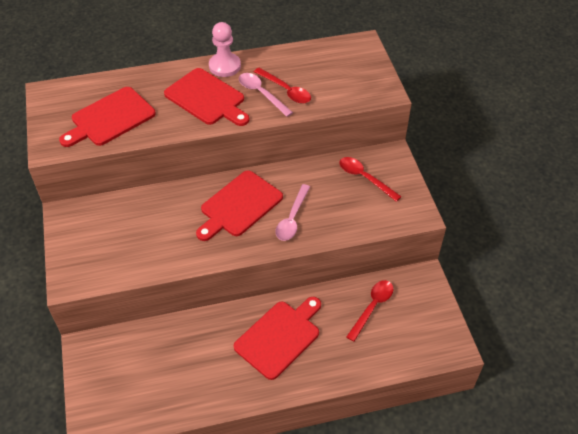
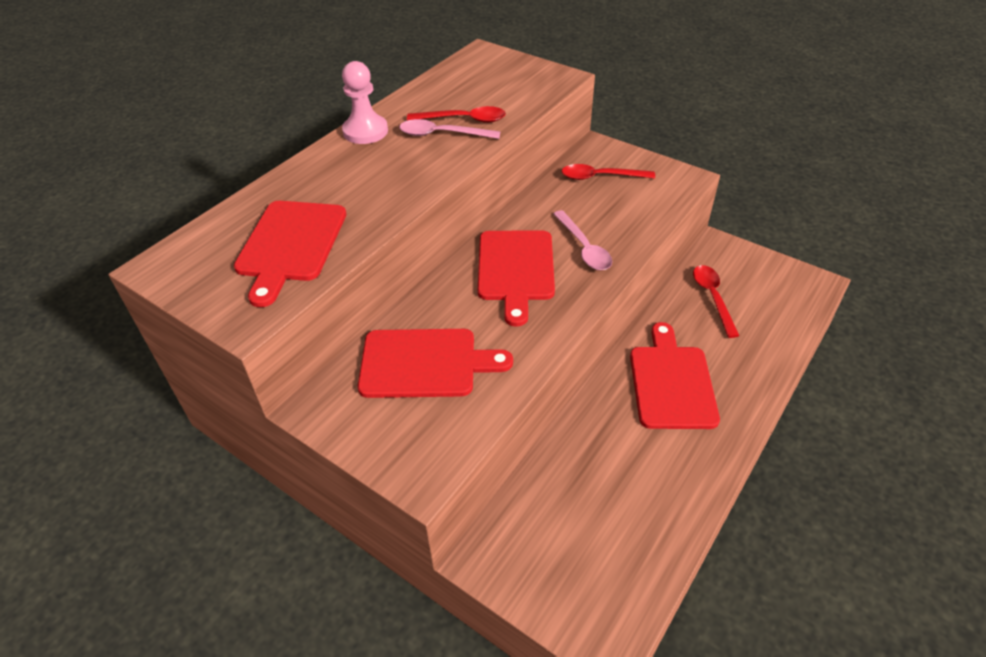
camera: 40 degrees left, 5 degrees down
(207, 98) = (387, 167): red cutting board -> red cutting board (424, 363)

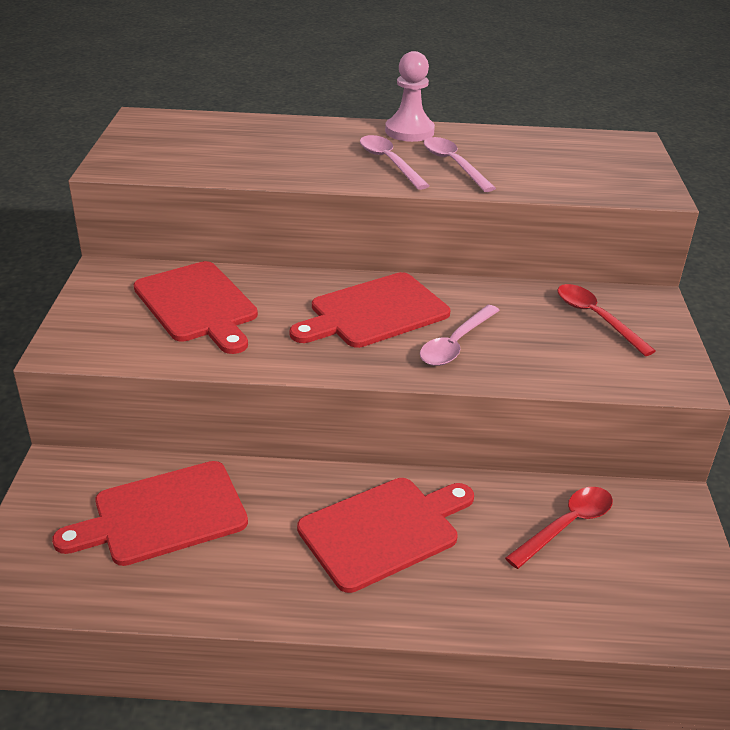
camera: 55 degrees right, 10 degrees down
(290, 245) = (215, 153): red cutting board -> red cutting board (163, 514)
(408, 161) = (389, 162): none -> pink spoon
(463, 120) = (493, 167): red spoon -> none

